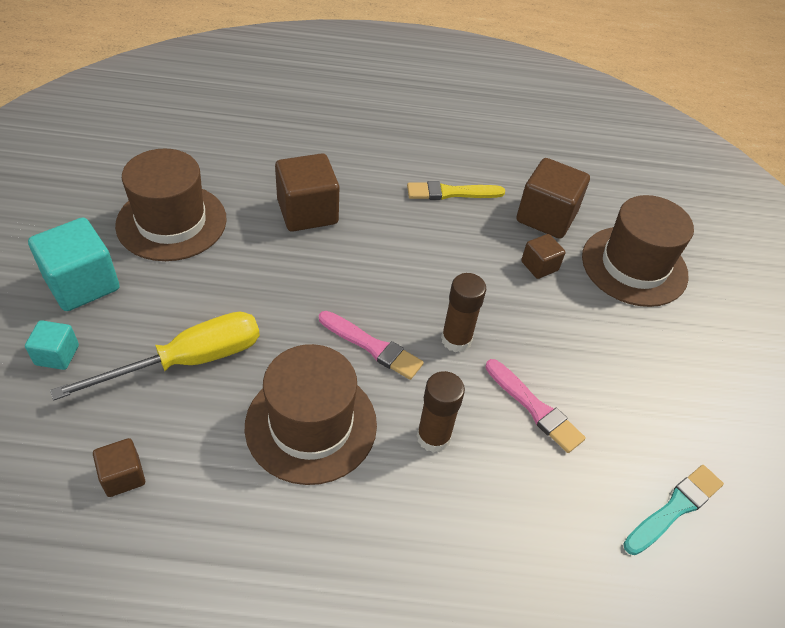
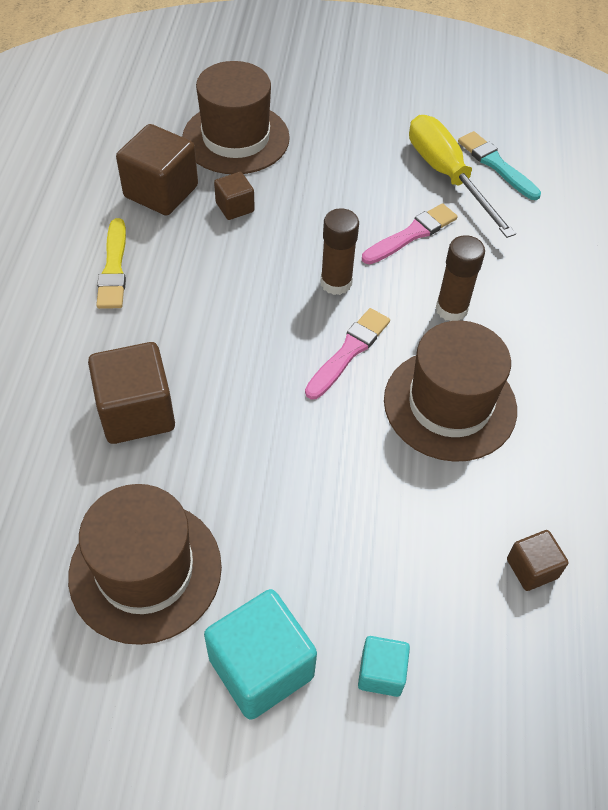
camera: 85 degrees left, 5 degrees up
(187, 361) = (380, 524): yellow screwdriver -> yellow screwdriver (447, 176)

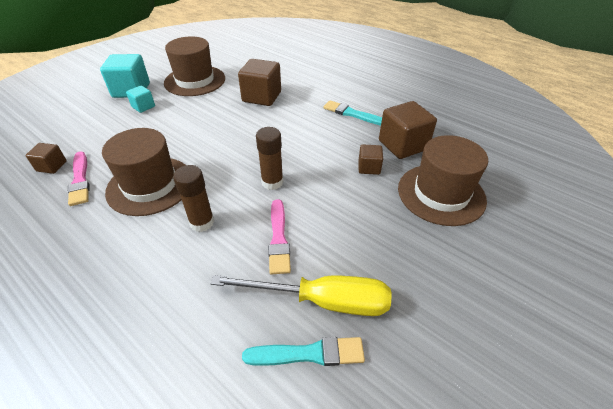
camera: 125 degrees right, 10 degrees down
(114, 268) = (352, 114): yellow brush -> turquoise brush
(348, 352) = (222, 165): pink brush -> pink brush (80, 180)
(381, 673) = (89, 111): turquoise cube -> turquoise cube (143, 107)

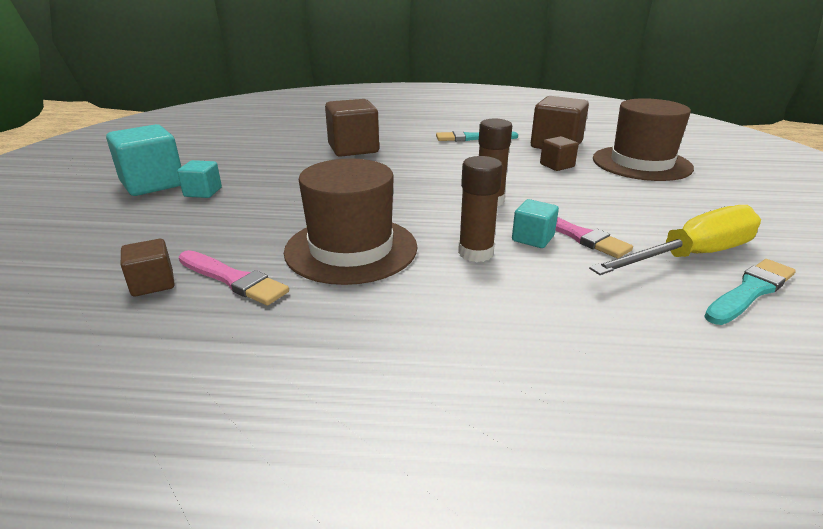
camera: 35 degrees left, 15 degrees down
(195, 81) = (238, 156): brown hat -> none
(249, 228) = (532, 238): none -> turquoise cube

